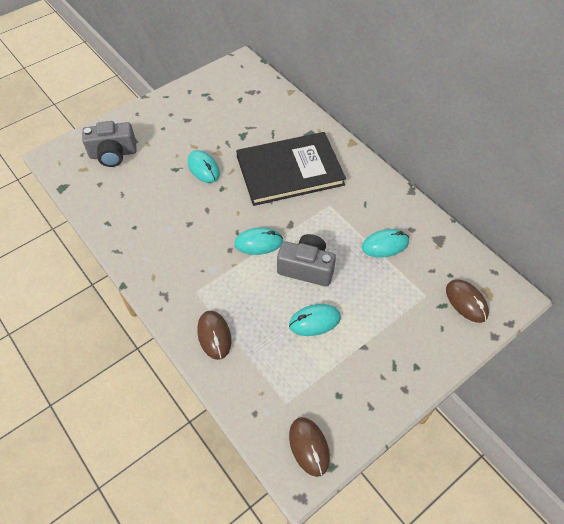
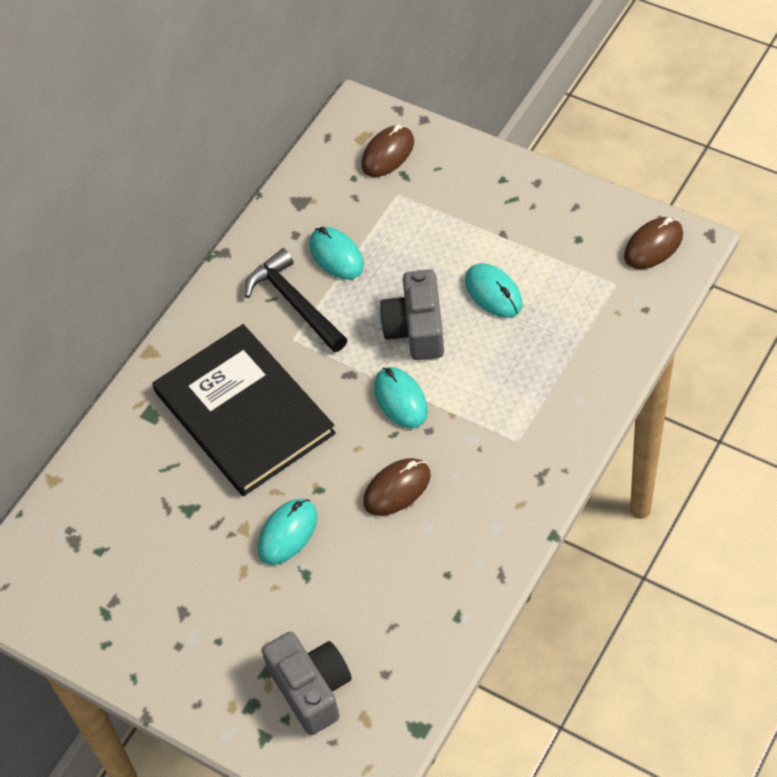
camera: 105 degrees left, 0 degrees up
(214, 335) = (570, 391): brown mouse -> brown mouse (397, 489)
(356, 213) = (294, 303): none -> black hammer

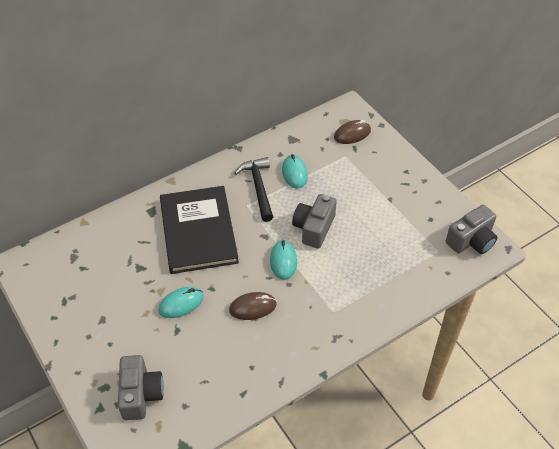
camera: 20 degrees right, 5 degrees down
(493, 293) = (367, 227): turquoise mouse -> none
(653, 246) = (471, 240): brown mouse -> grey camera

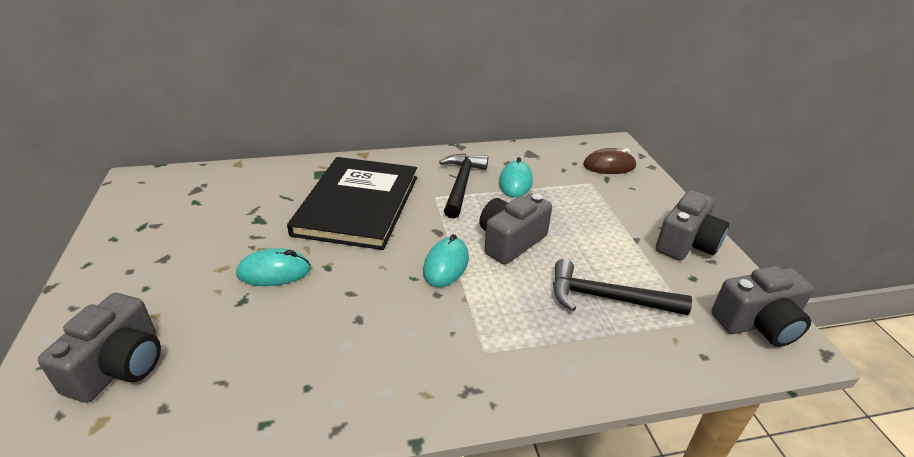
camera: 20 degrees right, 15 degrees down
(253, 307) = (366, 306): brown mouse -> none
(386, 252) = (607, 298): none -> black hammer
(420, 192) = (686, 243): none -> grey camera

